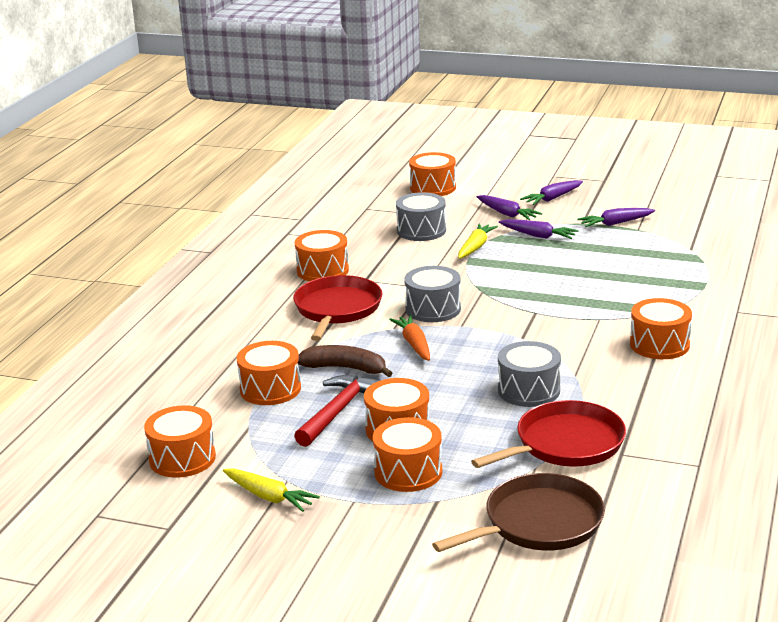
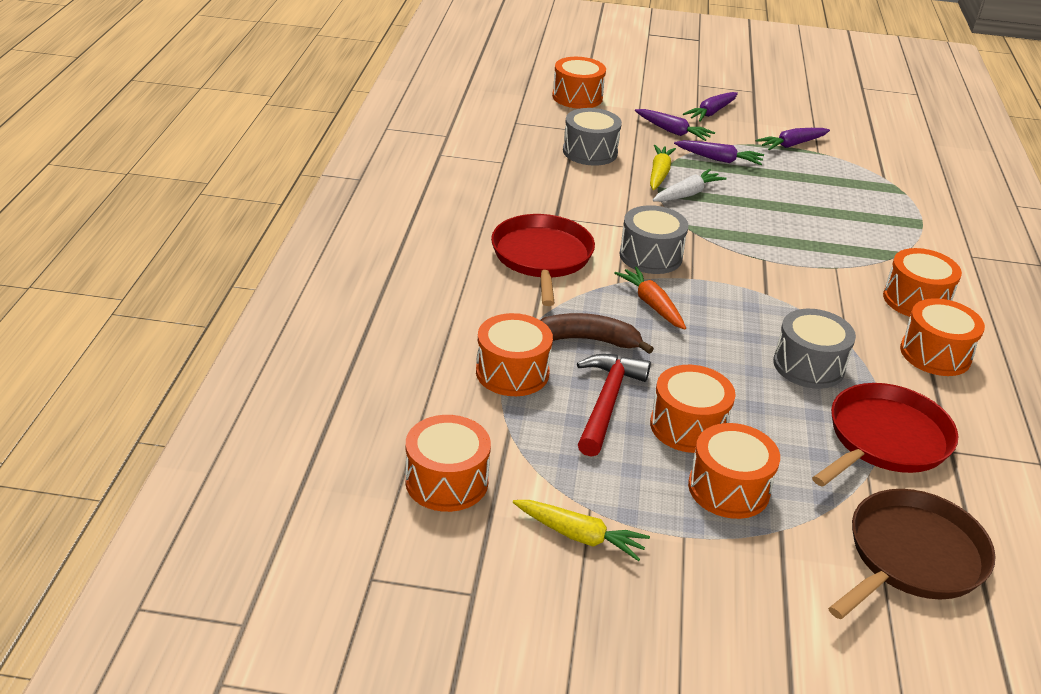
camera: 15 degrees left, 10 degrees up
(322, 270) = (502, 204): orange drum -> orange drum (935, 354)
(493, 263) = (687, 194): none -> white carrot

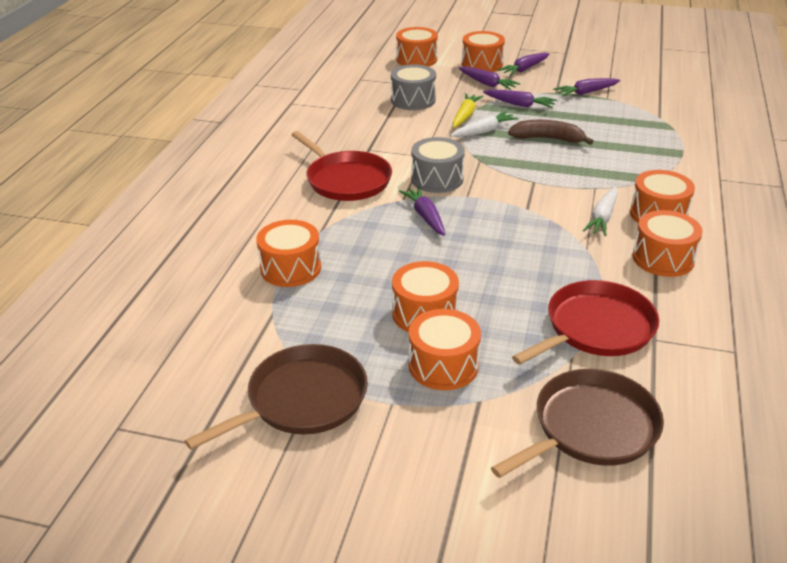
camera: 10 degrees right, 0 degrees up
(446, 481) = (206, 353): orange drum -> orange drum (482, 64)
(542, 257) = (346, 180): red pan -> red pan turned 135 degrees clockwise
(580, 536) = (302, 400): yellow carrot -> brown pan
(588, 340) = (362, 244): brown banana -> brown banana (548, 139)
(607, 402) = (361, 293): red hammer -> none
(652, 304) = (425, 216): orange carrot -> purple carrot
(808, 366) = (546, 266): grey drum -> none
(855, 305) = (602, 218): none -> white carrot

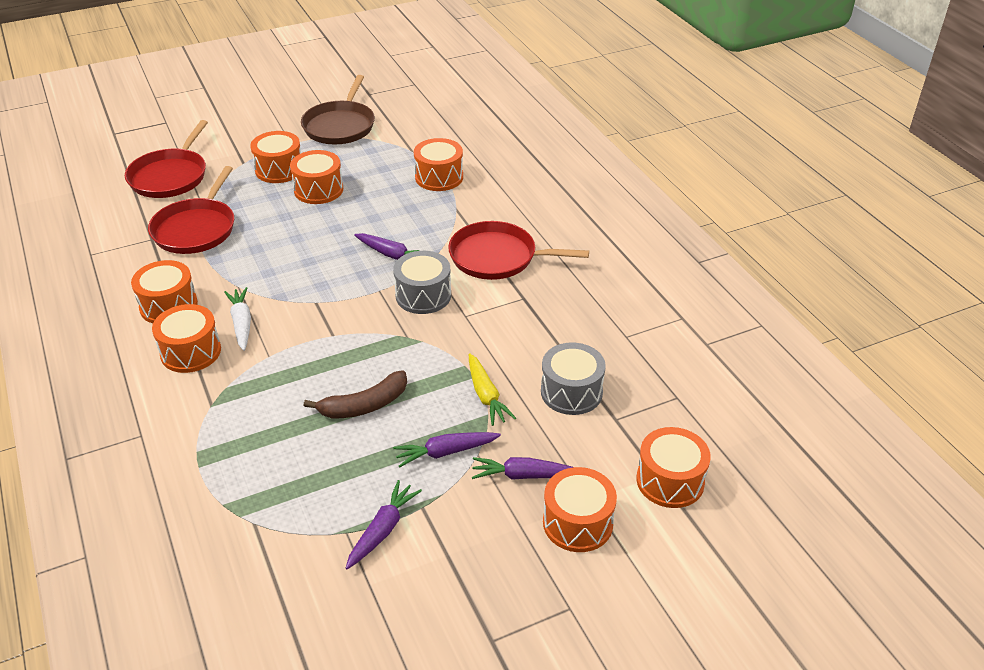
camera: 140 degrees right, 5 degrees up
(484, 131) = (442, 381): white carrot -> none
(524, 69) = (510, 544): purple carrot -> none
(590, 428) = (170, 176): brown pan -> red pan

